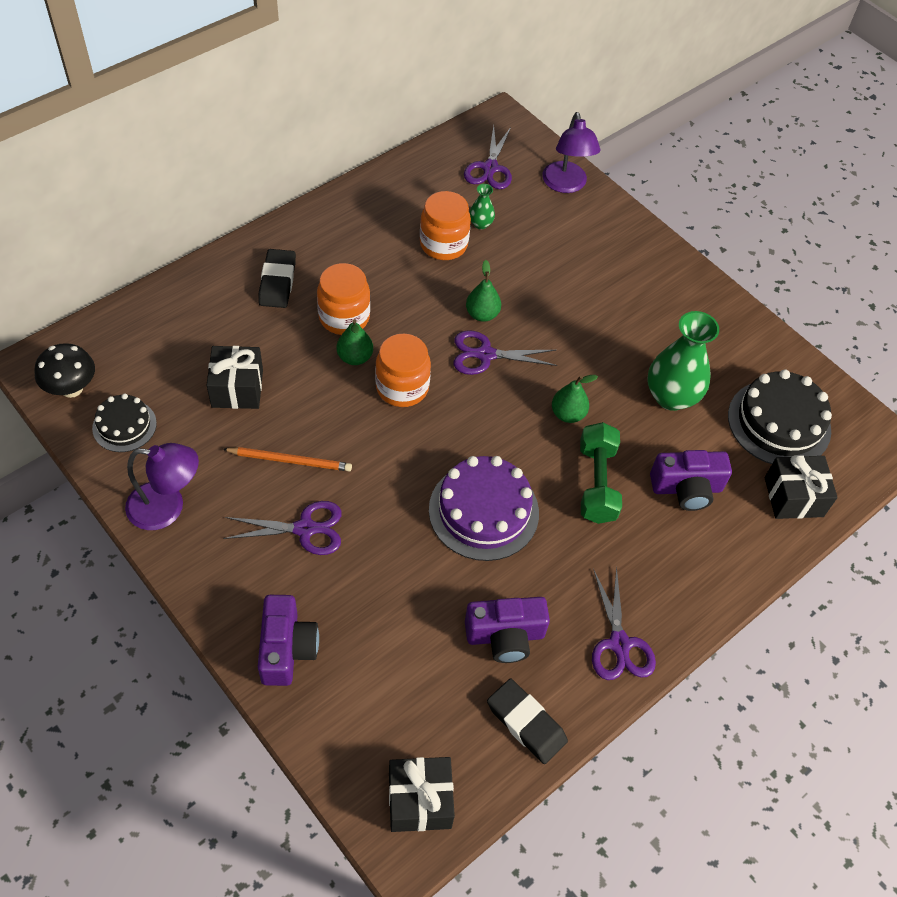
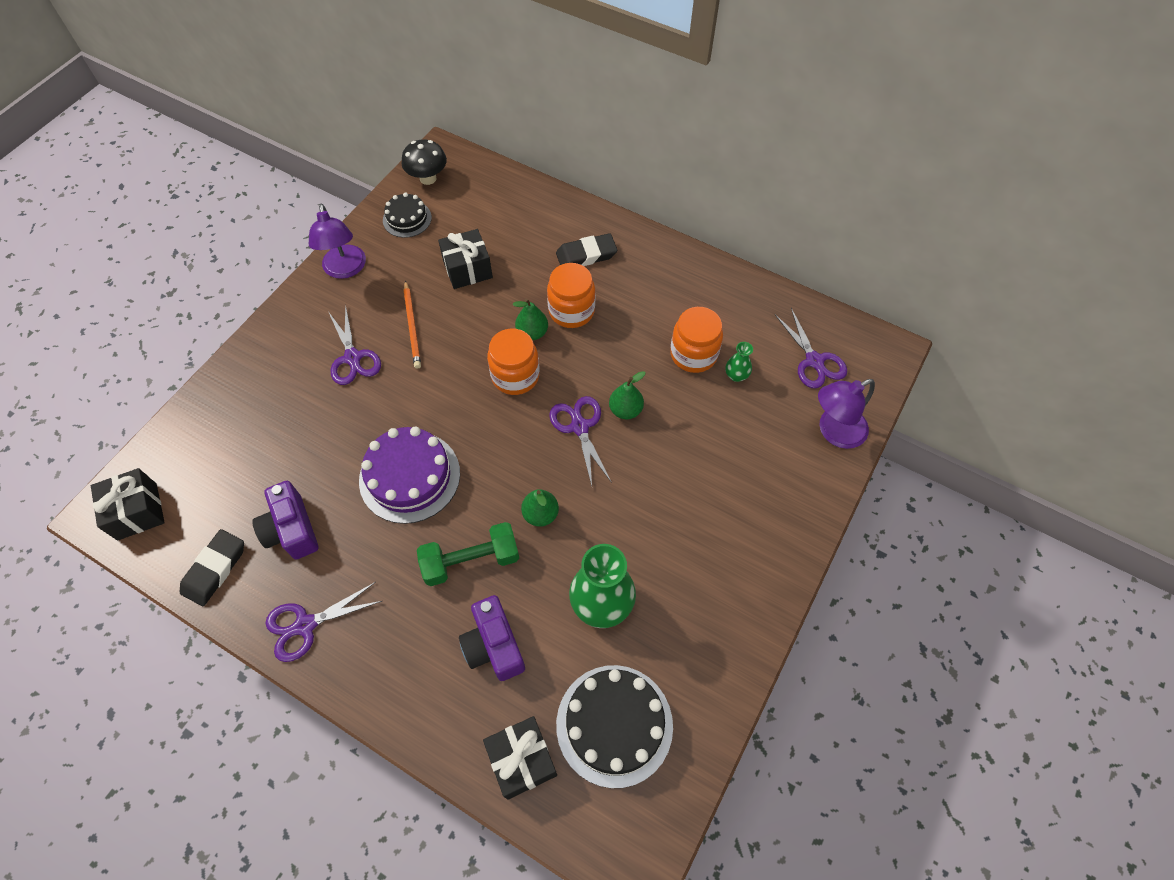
camera: 75 degrees right, 5 degrees up
(287, 648) = (246, 383): purple camera -> none
(490, 168) = (814, 361): purple scissors -> purple scissors turned 105 degrees counterclockwise

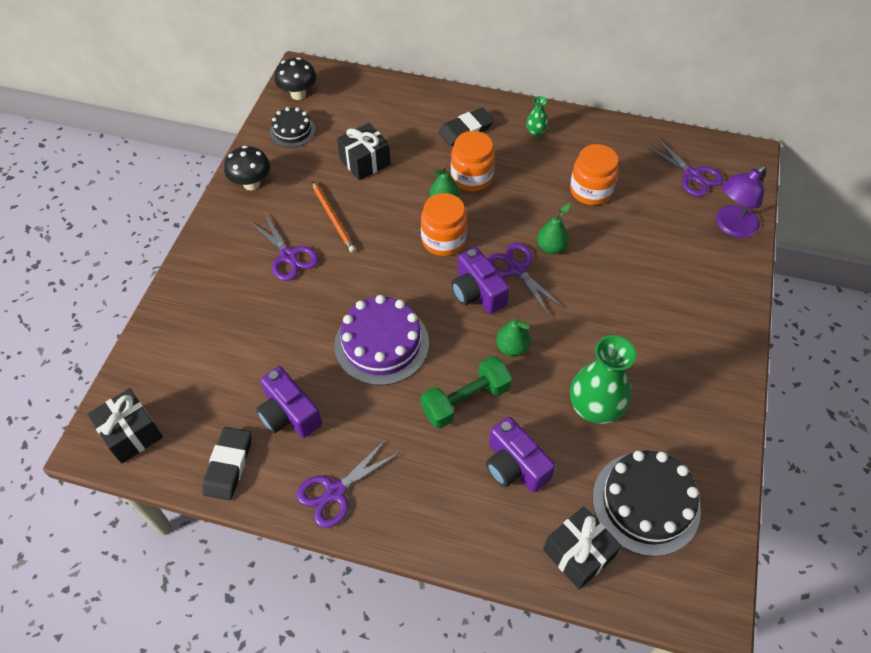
camera: 15 degrees left, 5 degrees down
(345, 269) = (251, 184): purple lamp -> black mushroom
(528, 443) = (477, 292): none -> purple camera
(736, 375) = (633, 200): green vase -> green vase (535, 132)

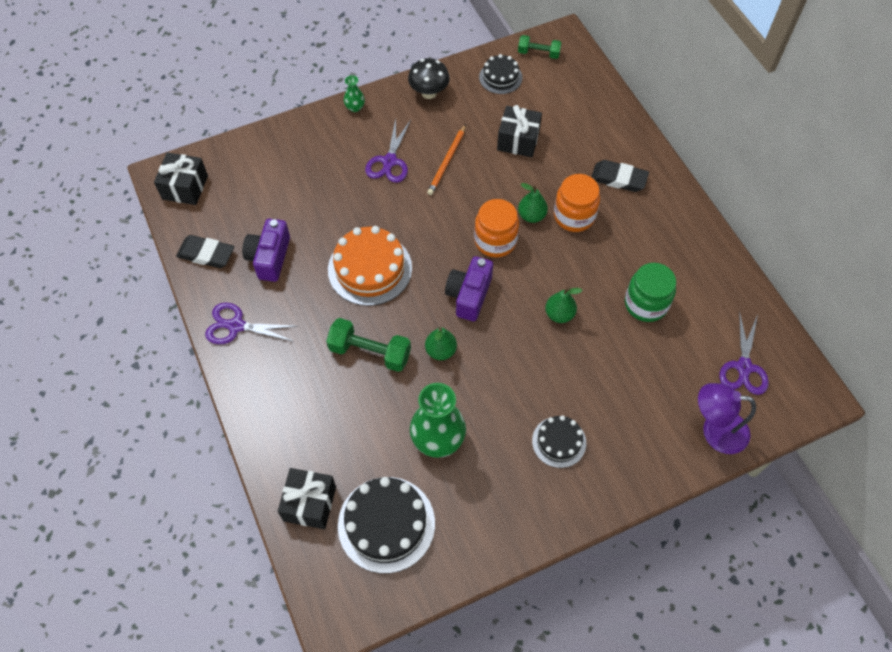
camera: 50 degrees right, 5 degrees up
(228, 465) = (206, 254): black eraser -> black eraser turned 45 degrees clockwise
(298, 94) = (538, 53): black mushroom -> green dumbbell
(381, 344) = (370, 269): purple cake -> orange cake
(514, 465) = (344, 418): purple camera -> none
(517, 269) = (515, 306): purple scissors -> none
(535, 132) = (668, 225): green vase -> green vase (355, 107)
(590, 191) = (646, 304): orange jar -> green jar
(664, 326) = (559, 442): none -> black cake

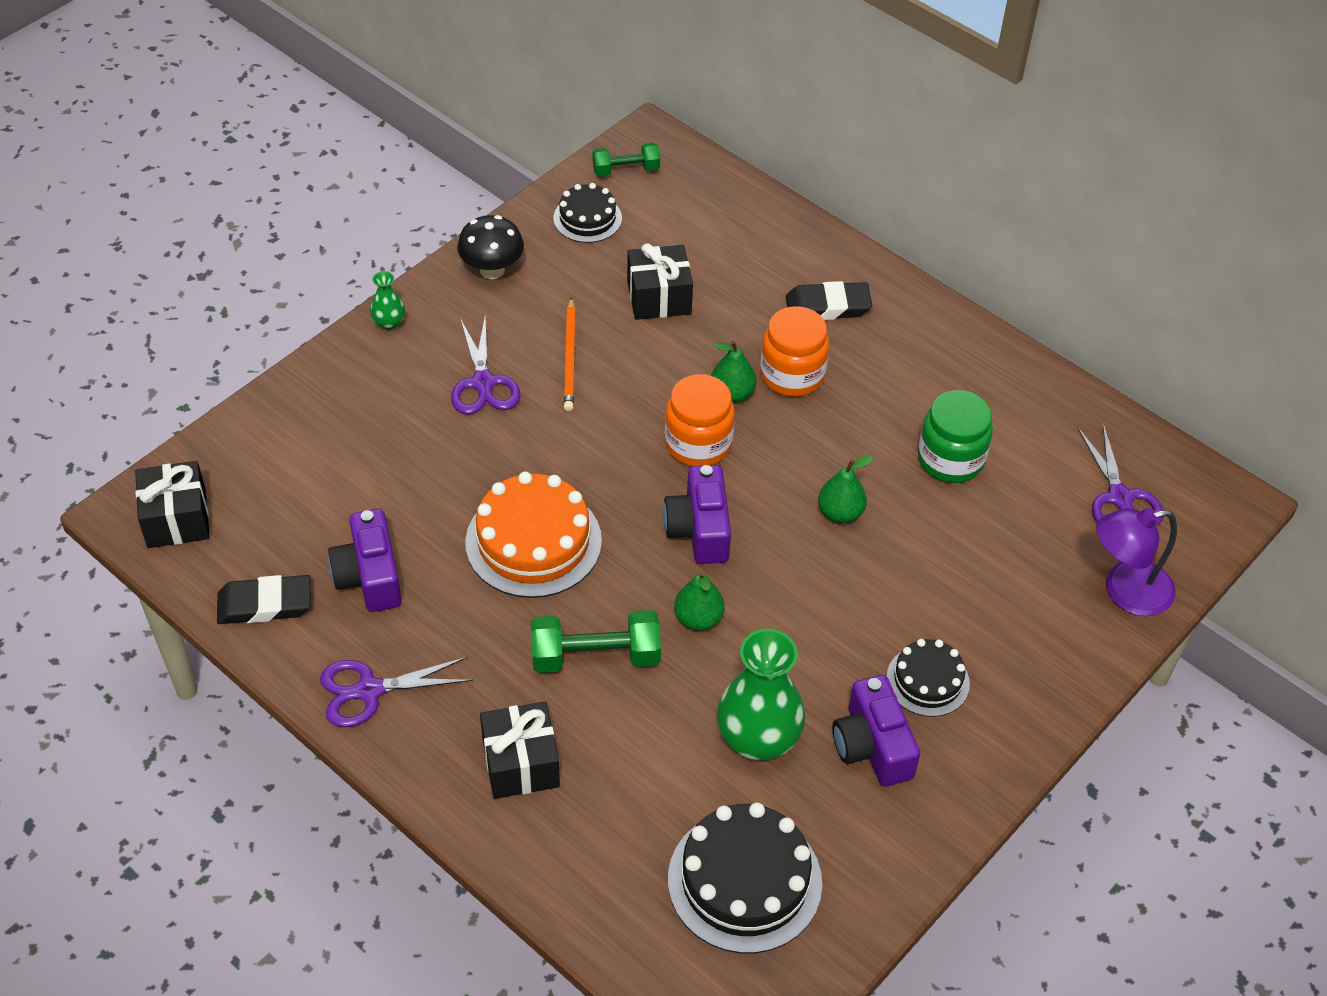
camera: 25 degrees left, 10 degrees down
(309, 503) = (617, 896): black gift -> black gift (520, 763)
(503, 470) = (872, 746): none -> purple camera

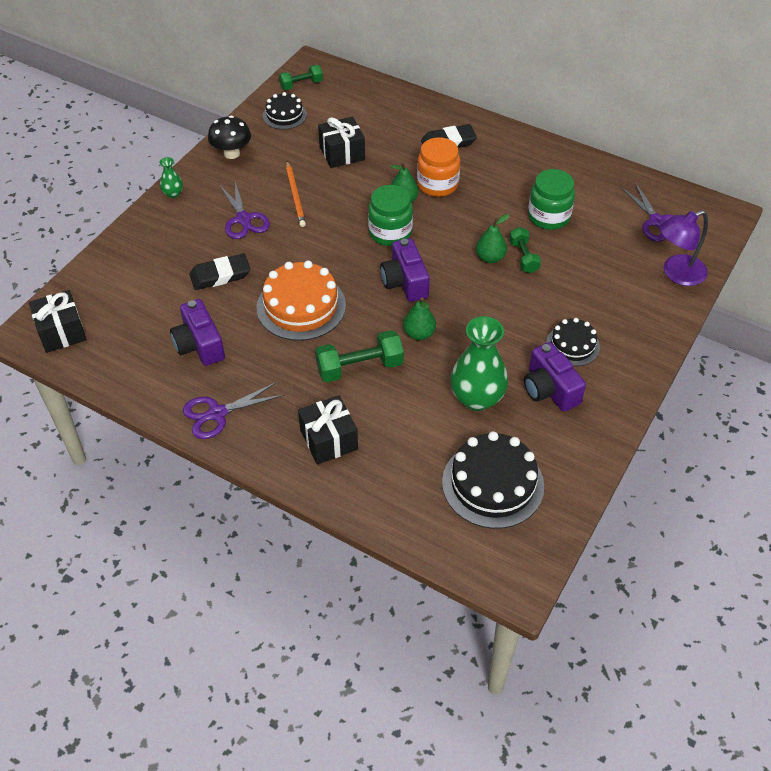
camera: 10 degrees left, 0 degrees up
(265, 604) = (134, 373): black eraser -> black eraser (220, 275)
(698, 444) = (390, 233): orange jar -> green jar
(892, 521) = (523, 257): none -> green dumbbell

